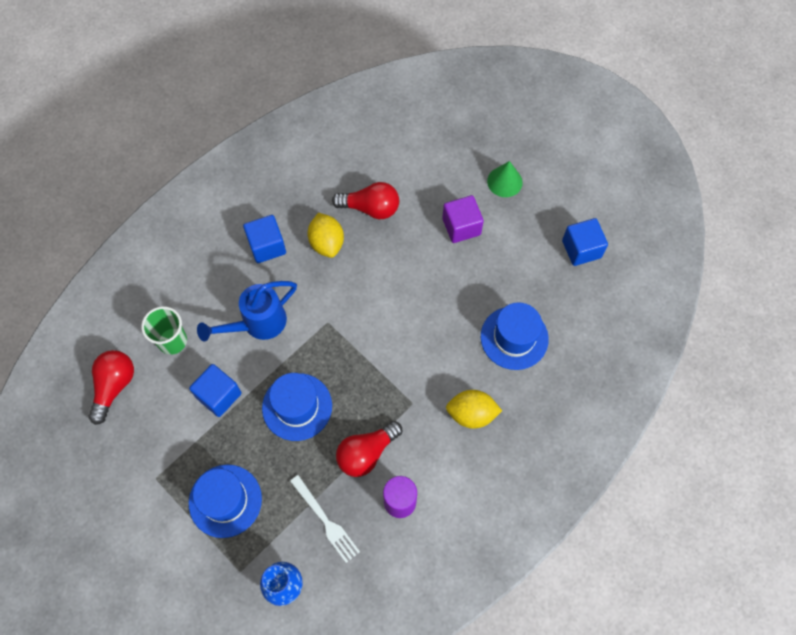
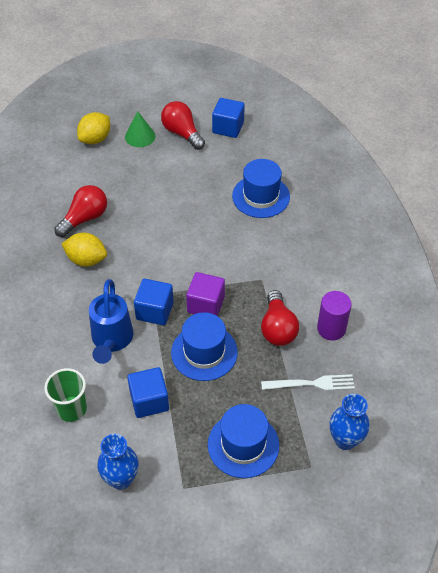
camera: 55 degrees left, 15 degrees down
(114, 386) = (73, 476): red light bulb -> red light bulb (182, 133)
(134, 424) = (121, 479): none -> blue vase
(267, 246) = (51, 298): blue cube -> blue cube (155, 311)
(461, 226) = (151, 177): purple cube -> purple cube (206, 304)
(471, 414) = (297, 250): yellow lemon -> yellow lemon (95, 139)

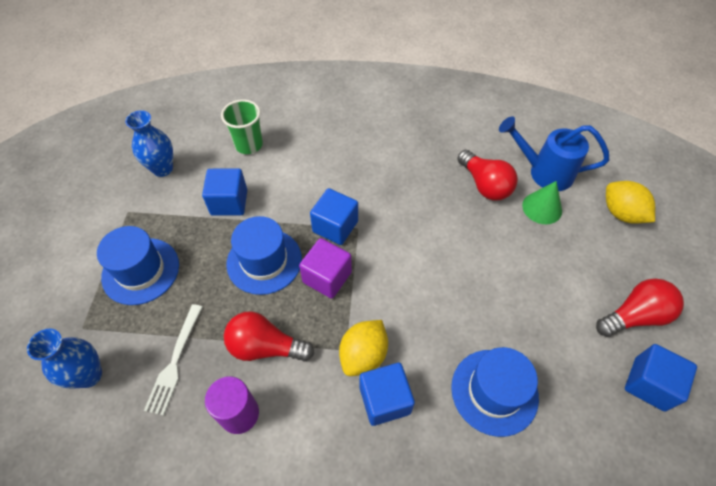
camera: 105 degrees right, 5 degrees up
(86, 260) = (423, 178): yellow lemon -> yellow lemon (363, 355)
(111, 340) = (311, 184): blue watering can -> blue watering can (544, 172)
(140, 136) = (627, 263): green cone -> green cone (542, 208)
(288, 250) = (384, 400): none -> blue cube

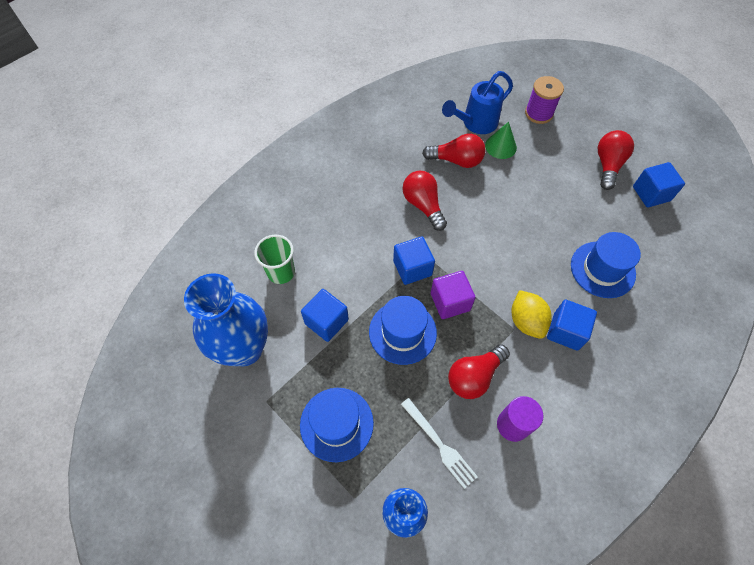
camera: 50 degrees left, 5 degrees up
(162, 169) = (244, 349): blue vase -> blue vase, size x1.76
(408, 192) = (423, 205): none -> red light bulb
(621, 213) = (538, 113): yellow lemon -> purple spool

